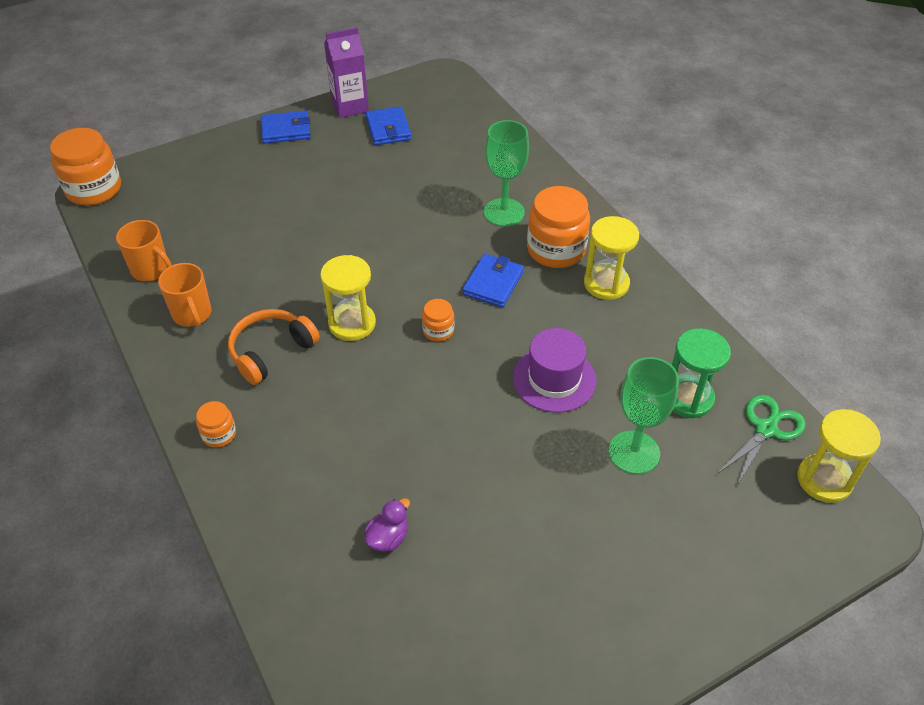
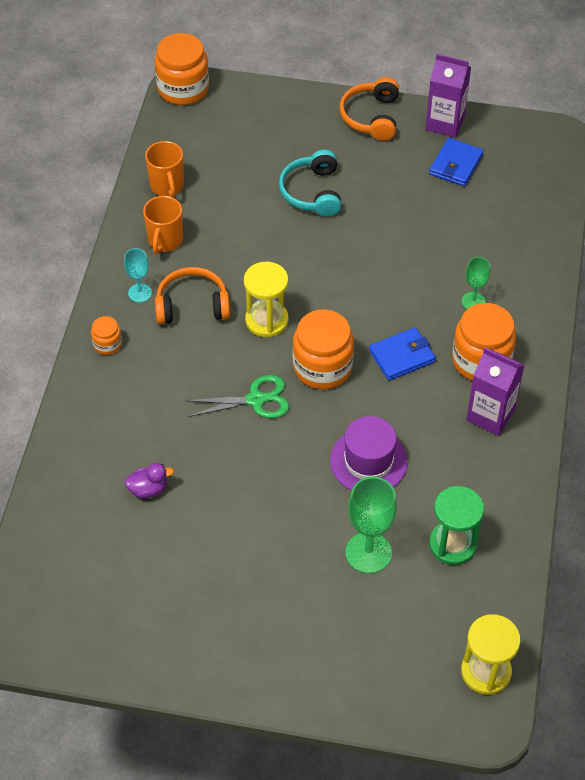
camera: 40 degrees right, 5 degrees up
(209, 371) = (140, 293): none -> turquoise goblet
(286, 130) = (371, 117): blue wallet -> orange headphones
(291, 206) = (312, 192): none -> turquoise headphones
(438, 330) = (322, 367): orange jar -> orange jar, size x2.02
(504, 212) = (473, 301): green goblet -> green goblet, size x0.57
(606, 284) = (490, 415): yellow hourglass -> purple carton
(766, 429) = (485, 607): green scissors -> green scissors (255, 400)

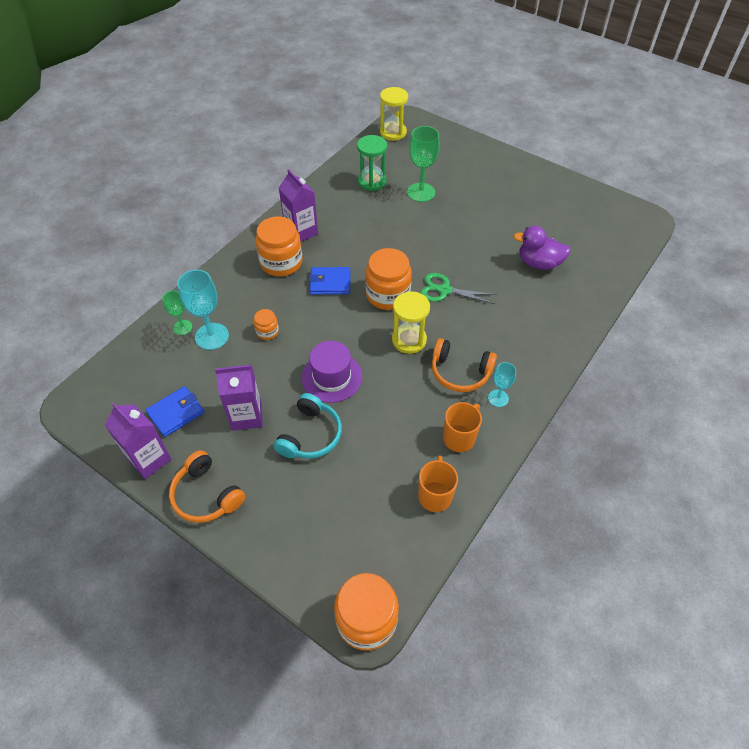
camera: 155 degrees left, 0 degrees up
(107, 344) = (537, 366): orange jar -> orange jar (267, 332)
(148, 489) = (539, 263): purple duck -> purple duck, size x1.67
(368, 461) = (392, 233): purple hat -> purple hat (331, 377)
(371, 117) = (206, 495): orange headphones -> orange headphones turned 105 degrees clockwise
(386, 186) = (246, 416): none -> purple carton
(473, 301) = (255, 300): green goblet -> green goblet (182, 327)
(486, 245) = (212, 336): none -> turquoise goblet

